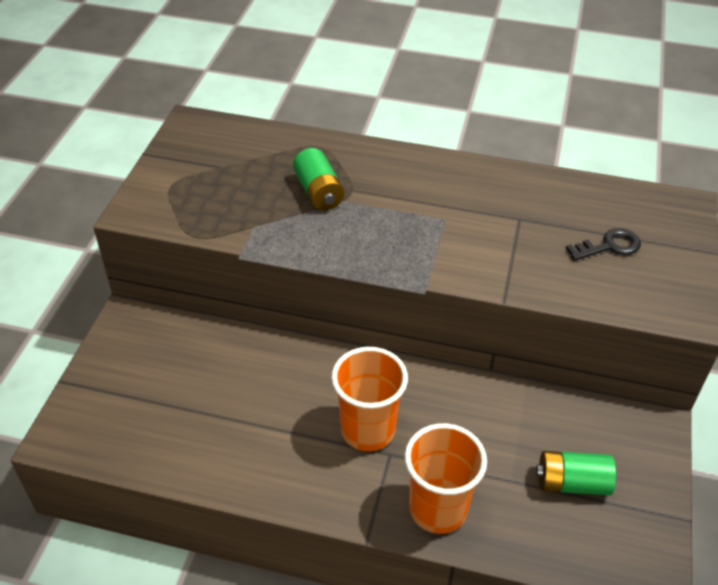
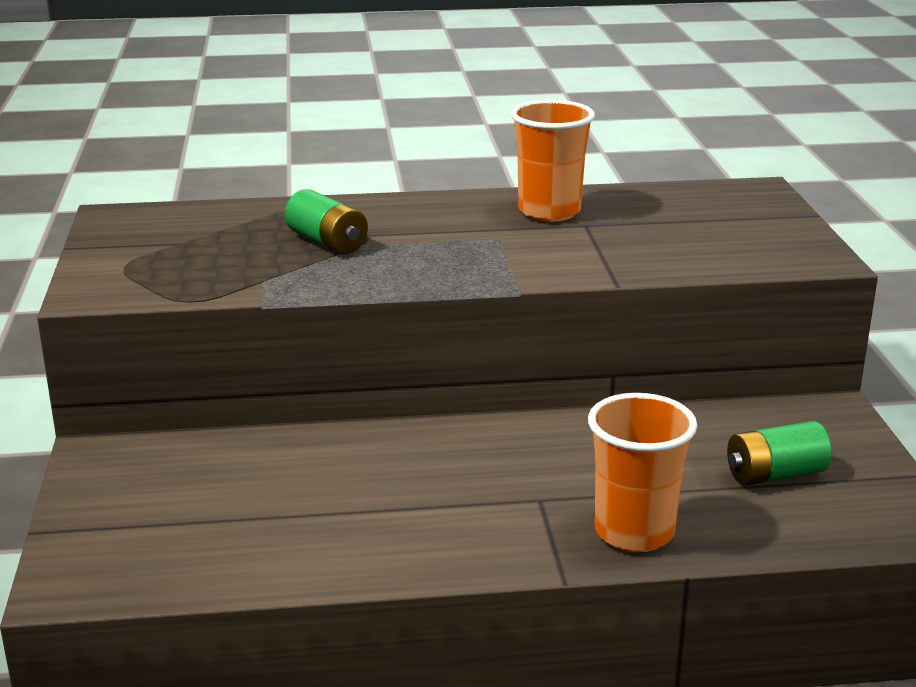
camera: 20 degrees left, 20 degrees down
(368, 430) = (498, 485): orange cup -> orange cup (549, 212)
(609, 246) = (702, 228): black key -> none

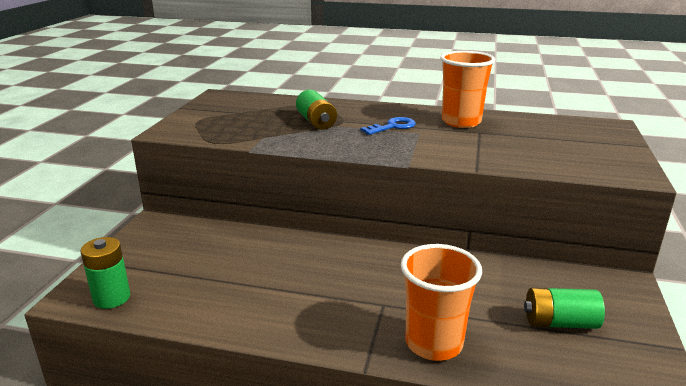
camera: 20 degrees right, 0 degrees up
(128, 574) = (111, 298): none -> green battery
(453, 233) = (393, 126): none -> blue key

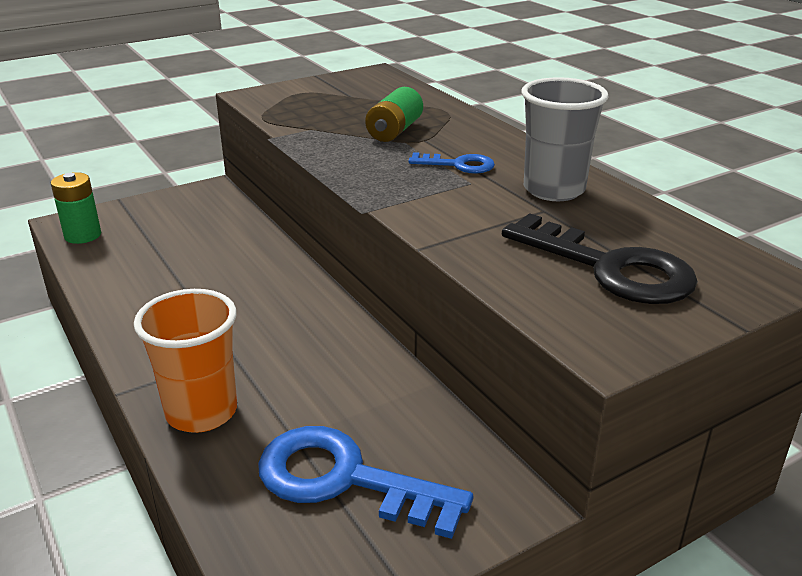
camera: 45 degrees right, 5 degrees up
(461, 122) = (554, 190): orange cup -> grey cup
(560, 323) = (344, 479): green battery -> blue key
(561, 144) = (610, 268): none -> black key

